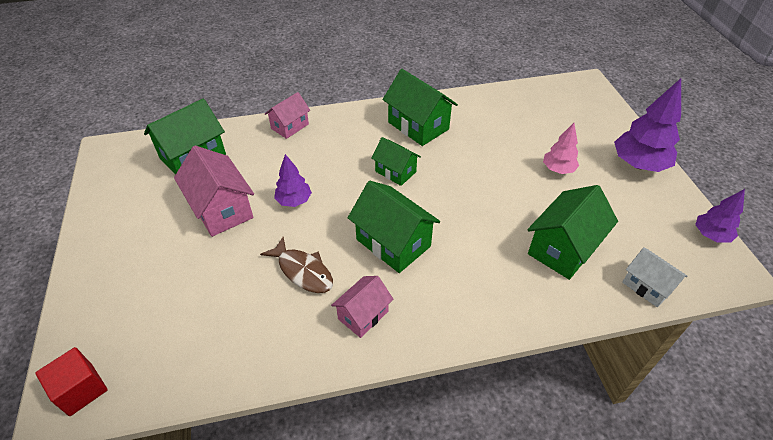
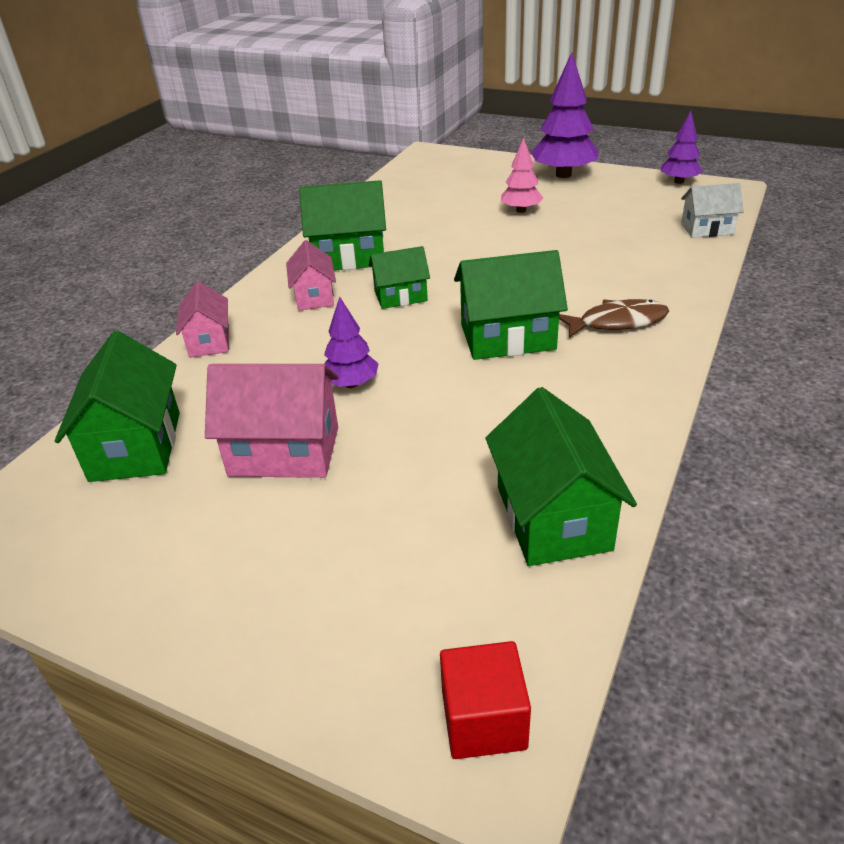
camera: 50 degrees left, 10 degrees down
(303, 271) = (479, 417): brown fish -> brown fish (617, 322)
(363, 315) = (592, 395): pink house -> pink house (314, 296)
(563, 248) = (623, 247): green house -> green house (552, 518)

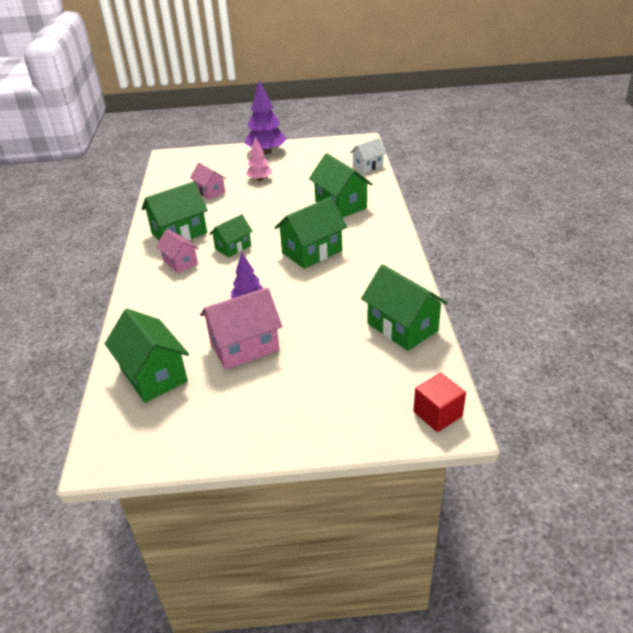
camera: 30 degrees left, 0 degrees up
(209, 341) = (138, 307): pink house -> pink house (210, 192)
(613, 277) = (341, 204): none -> green house
(617, 322) = (361, 228): brown fish -> none
(679, 181) = (334, 142): purple tree -> none

